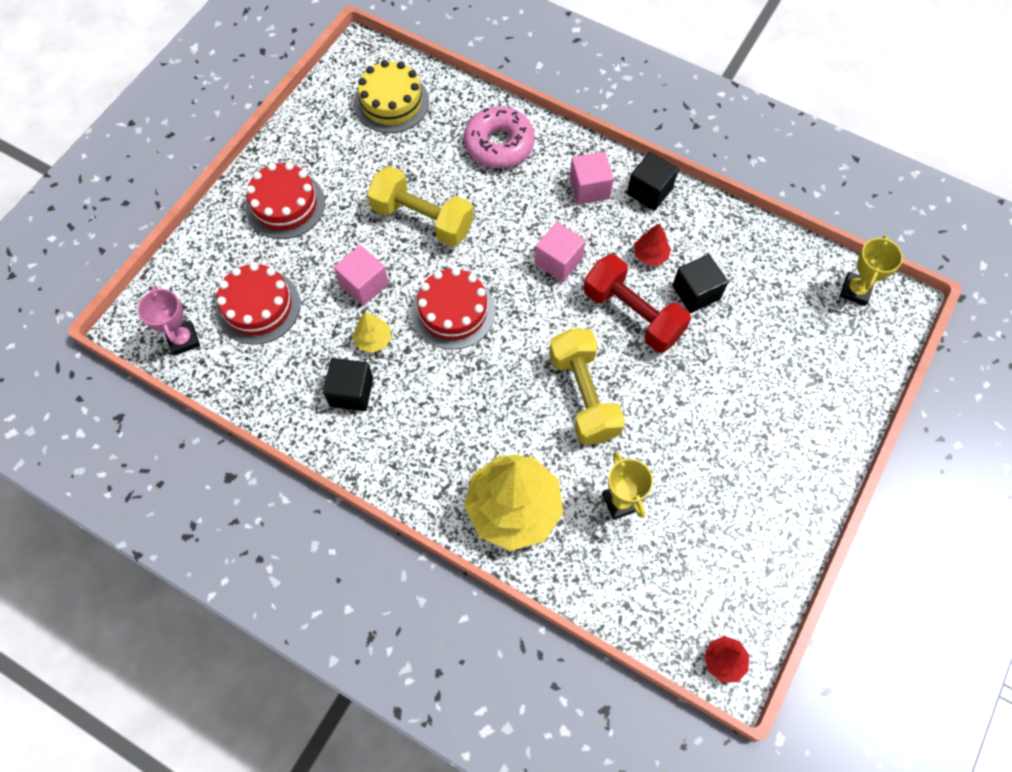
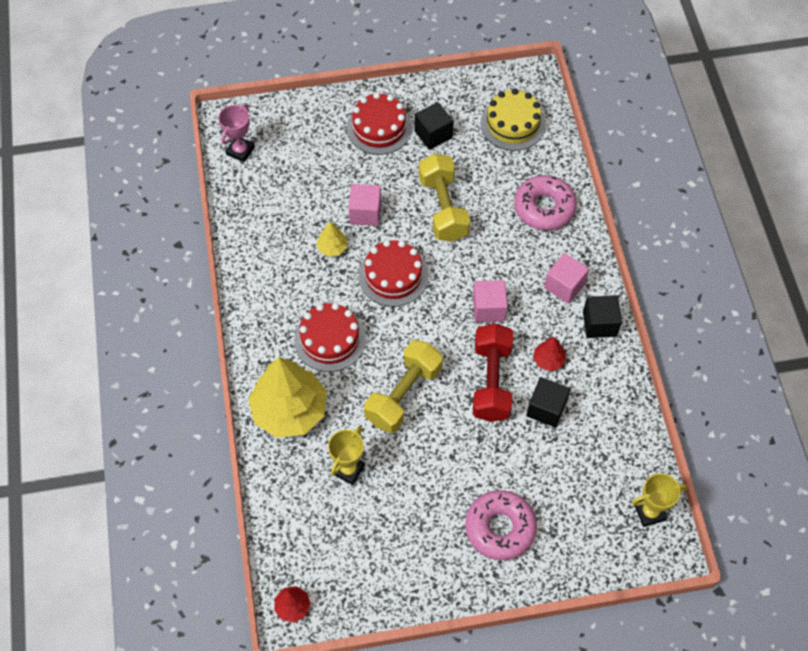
camera: 50 degrees right, 5 degrees down
(258, 306) = (297, 170): red cake -> red cake (330, 339)
(351, 392) = (286, 263): black cube -> black cube (433, 134)
(781, 417) = (500, 528): none -> pink donut

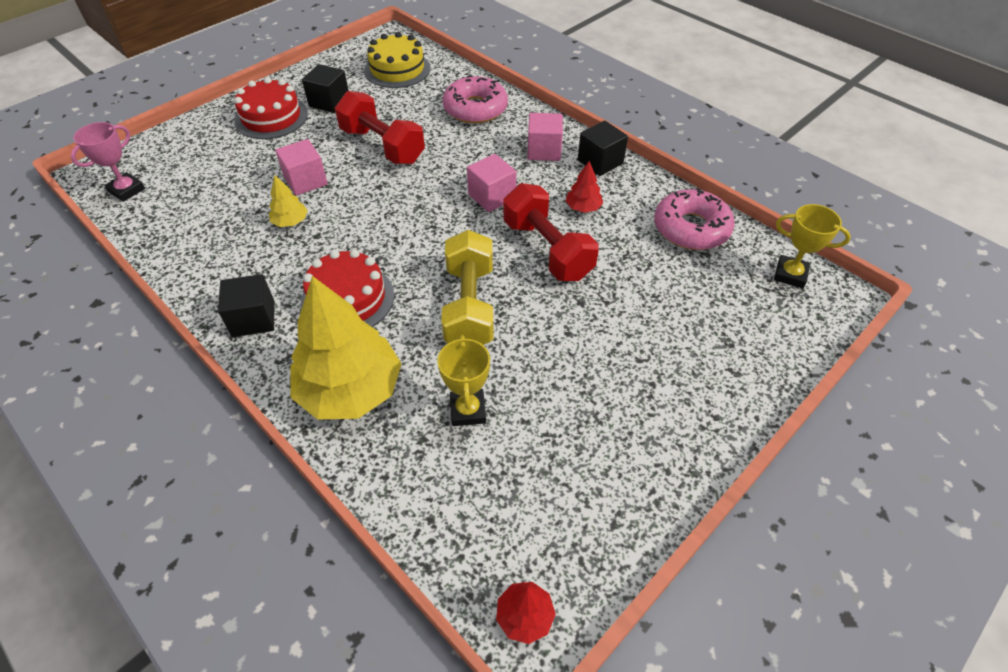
camera: 35 degrees left, 10 degrees down
(240, 151) = (127, 190): pink trophy -> pink trophy turned 45 degrees clockwise
(393, 276) = (375, 215): red cake -> none
(443, 208) = (382, 146): yellow dumbbell -> red dumbbell
(500, 528) = (677, 369): pink donut -> pink donut (691, 228)
(546, 409) = (618, 244): black cube -> black cube (253, 319)
(650, 512) = (790, 275): yellow trophy -> yellow trophy turned 75 degrees clockwise

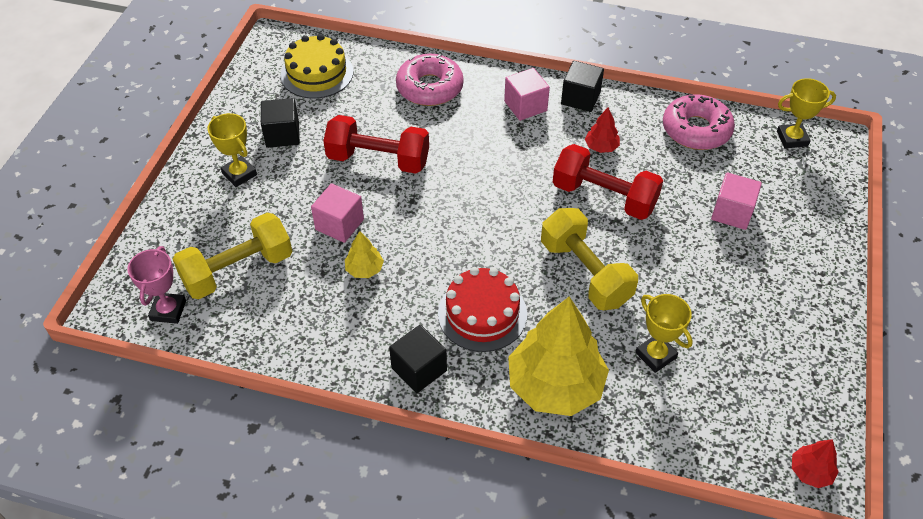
camera: 30 degrees left, 0 degrees up
(201, 183) = (238, 270): none -> yellow dumbbell
(271, 117) = (239, 174): red cake -> yellow trophy
(492, 196) = (519, 168): pink cube -> pink cube (732, 212)

